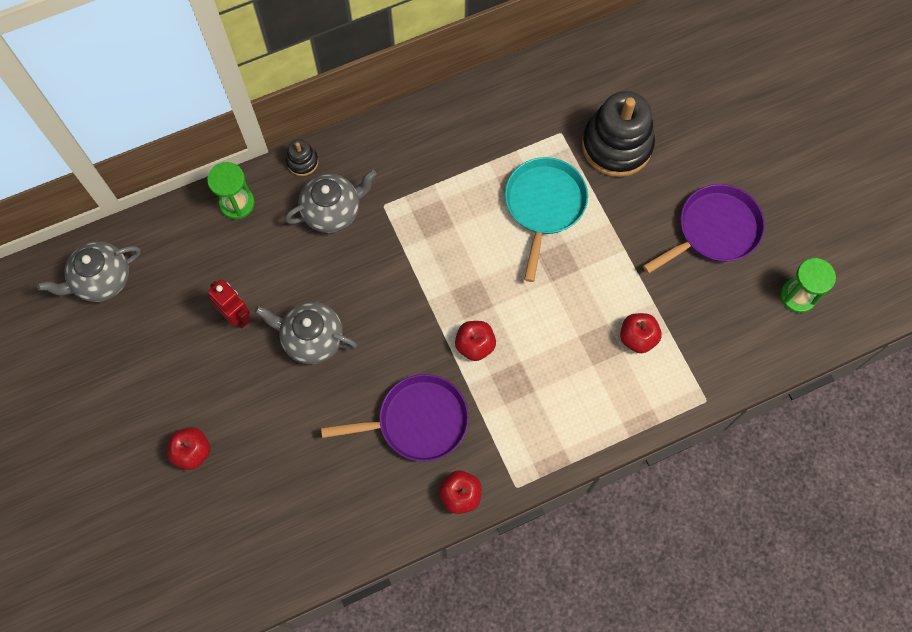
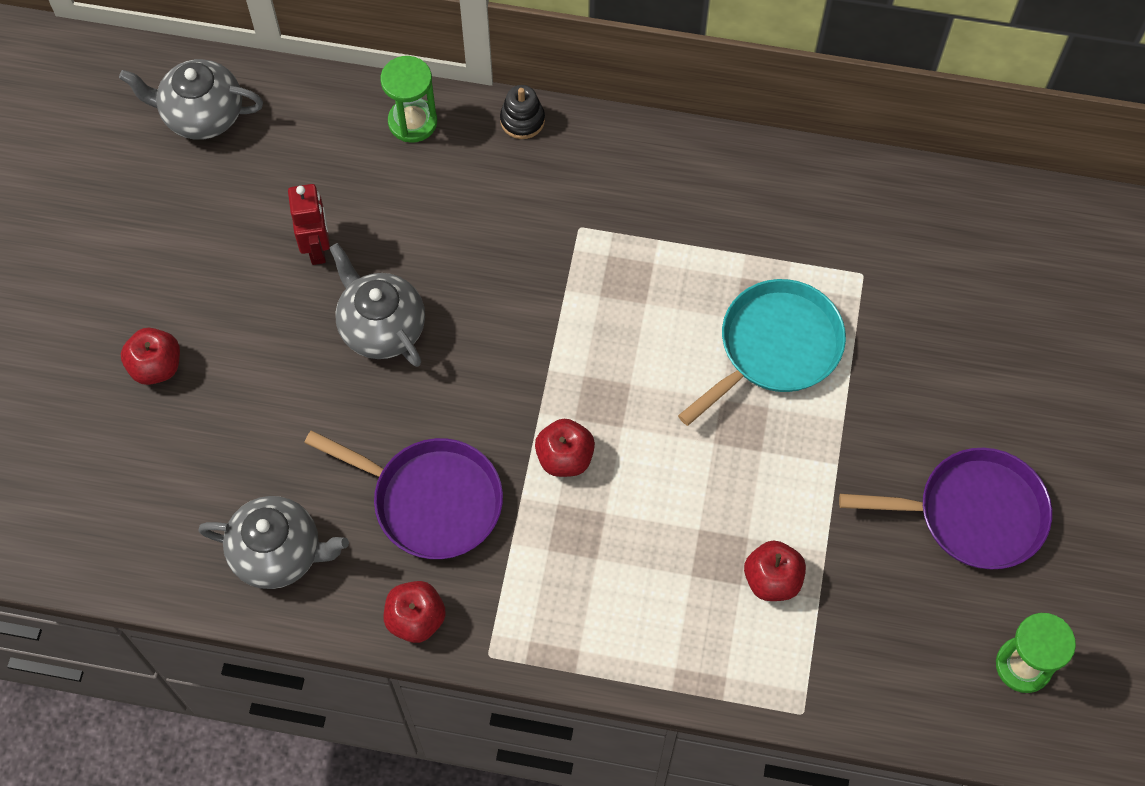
camera: 35 degrees right, 5 degrees down
(332, 211) = (515, 197): grey teapot -> grey teapot (278, 553)
(616, 145) = (923, 332): black stacking toy -> none

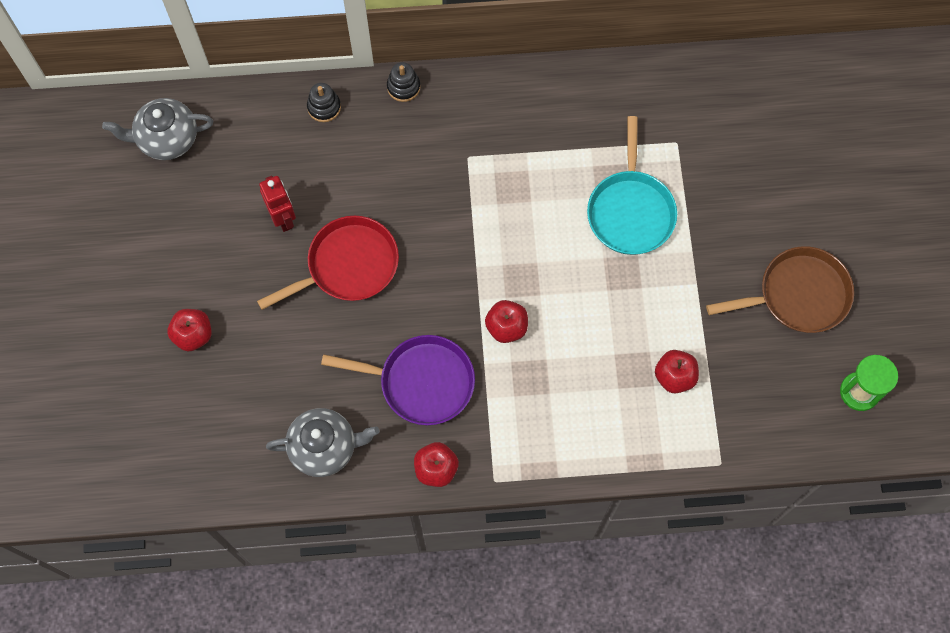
camera: 15 degrees left, 5 degrees up
(381, 327) = (348, 265): grey teapot -> red pan
(412, 122) = (324, 107): green hourglass -> black stacking toy
(775, 348) = (630, 211): turquoise pan -> turquoise pan turned 150 degrees clockwise
(973, 513) = (798, 295): purple pan -> brown pan

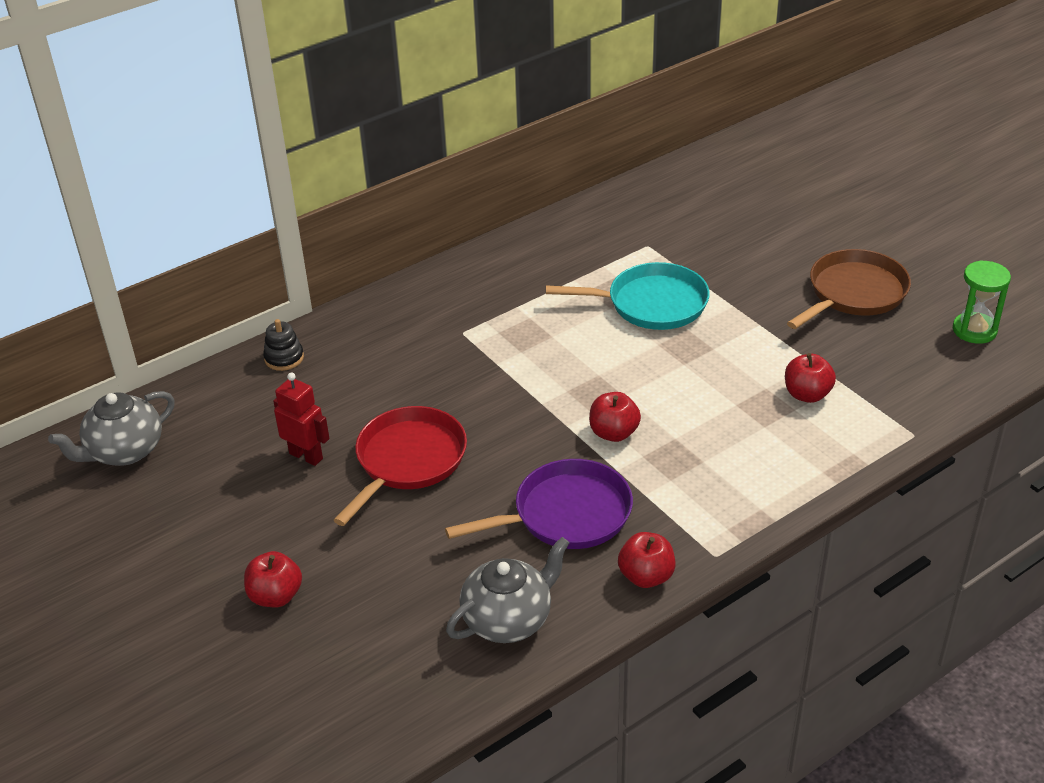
camera: 30 degrees left, 30 degrees down
(403, 87) = (355, 312): black stacking toy -> none
(630, 211) = (651, 304): turquoise pan -> turquoise pan turned 60 degrees counterclockwise

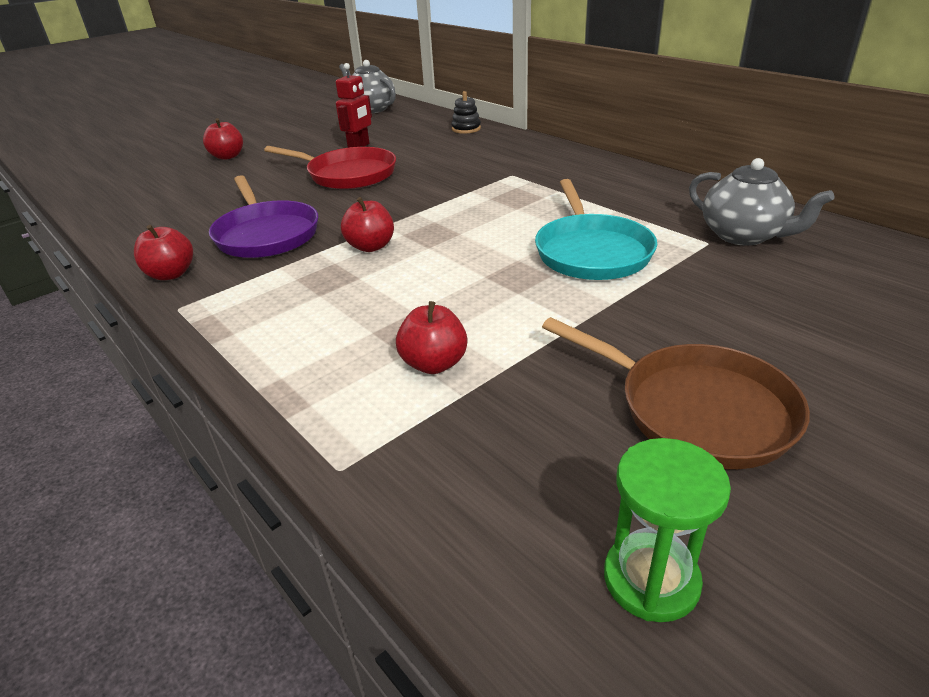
camera: 85 degrees right, 5 degrees down
(508, 619) = (159, 223): grey teapot -> grey teapot (743, 235)

